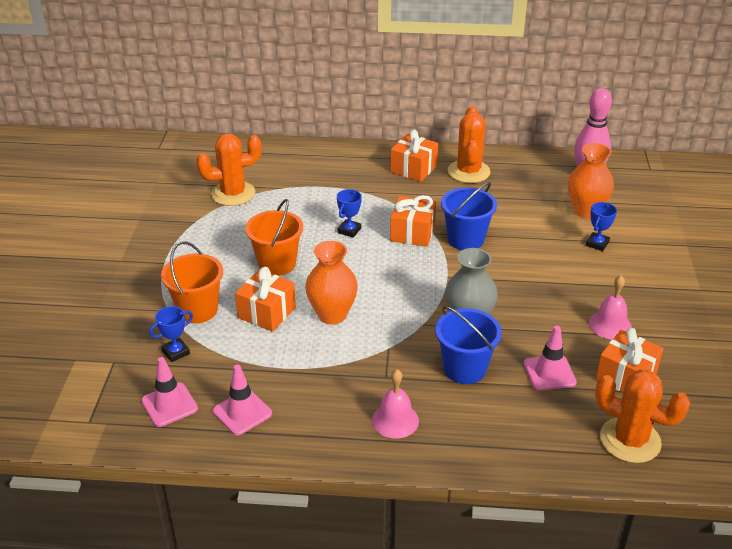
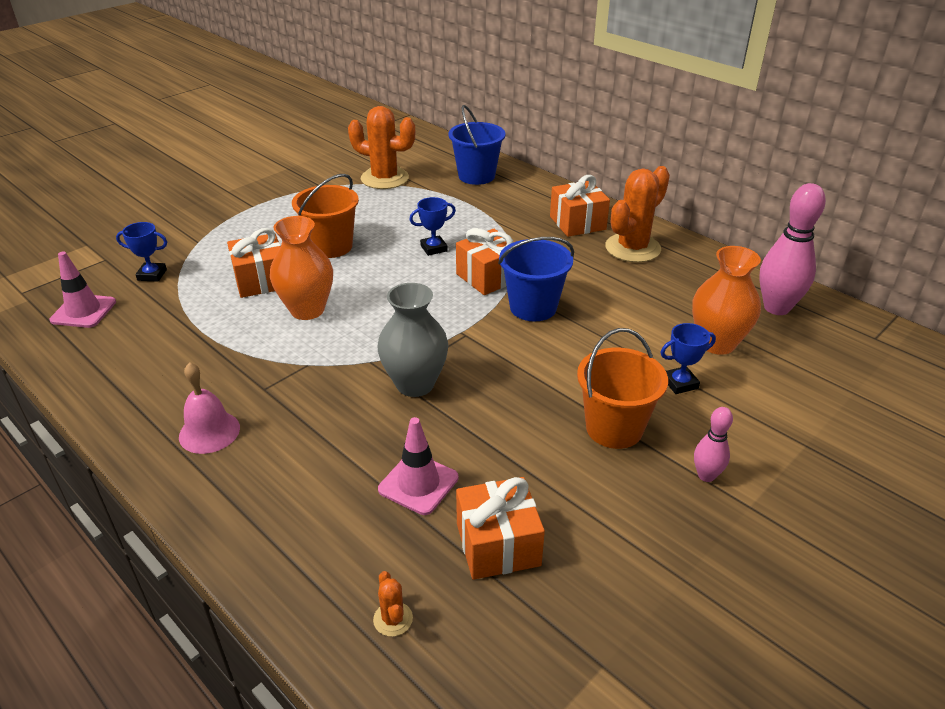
camera: 40 degrees right, 0 degrees up
(197, 310) = (217, 252): orange bucket -> orange bucket (614, 428)
(242, 412) = (116, 348): pink traffic cone -> none
(464, 368) = (343, 425): blue bucket -> blue bucket (476, 176)
(610, 325) = (565, 476): pink bell -> none
(630, 440) = (393, 619): orange cactus -> orange cactus, size x0.42
(666, 286) = (706, 475): none -> pink bowling pin

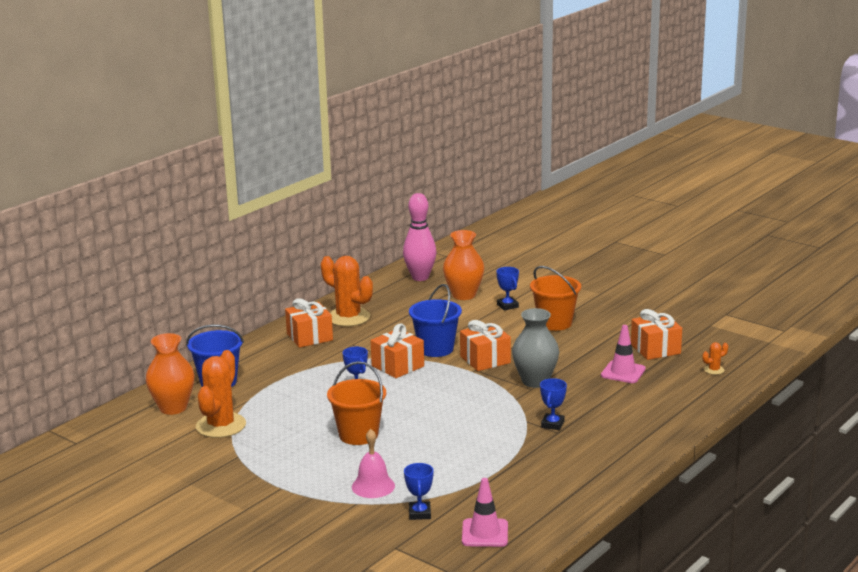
camera: 95 degrees left, 15 degrees down
(209, 432) = (608, 443): pink bell -> pink bell (373, 486)
(261, 280) = (419, 458): orange gift -> orange gift (485, 360)
(286, 386) = (552, 424): none -> blue trophy
(307, 310) = (458, 431): orange vase -> orange vase (173, 408)
(706, 475) = (583, 302): pink bowling pin -> none

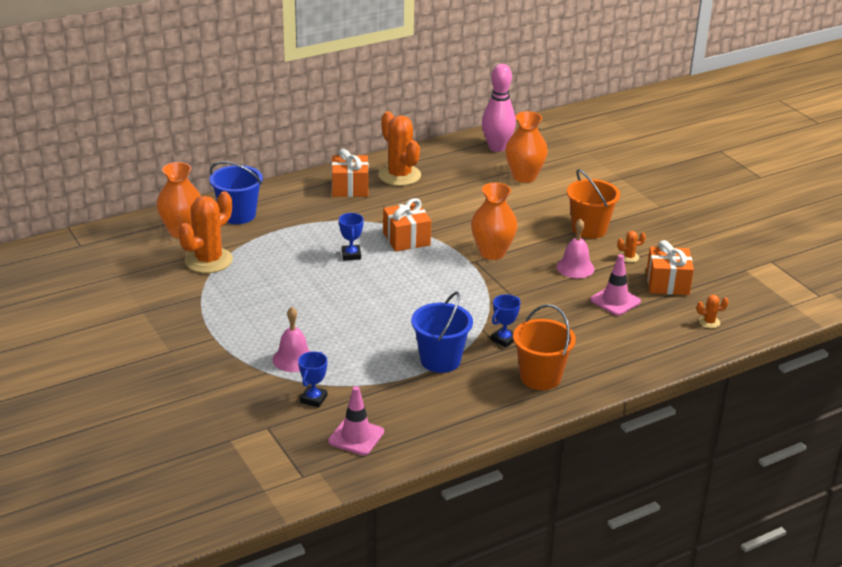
camera: 20 degrees right, 10 degrees up
(358, 435) = (319, 302): orange bucket -> orange bucket (540, 377)
(436, 349) = (455, 229): blue bucket -> blue bucket (440, 360)
(485, 360) = (492, 252): orange gift -> orange vase
(507, 306) = (557, 199): blue trophy -> none
(535, 381) = (522, 288): grey vase -> none
(567, 355) = (575, 267): none -> pink bell
(607, 337) = (629, 257): none -> orange cactus

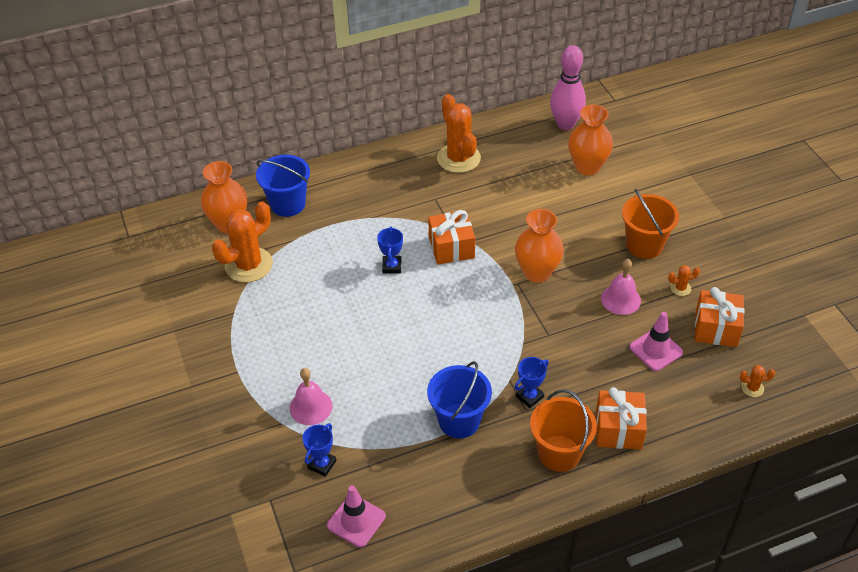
camera: 10 degrees right, 15 degrees up
(350, 188) = (405, 173): orange gift -> orange gift (618, 429)

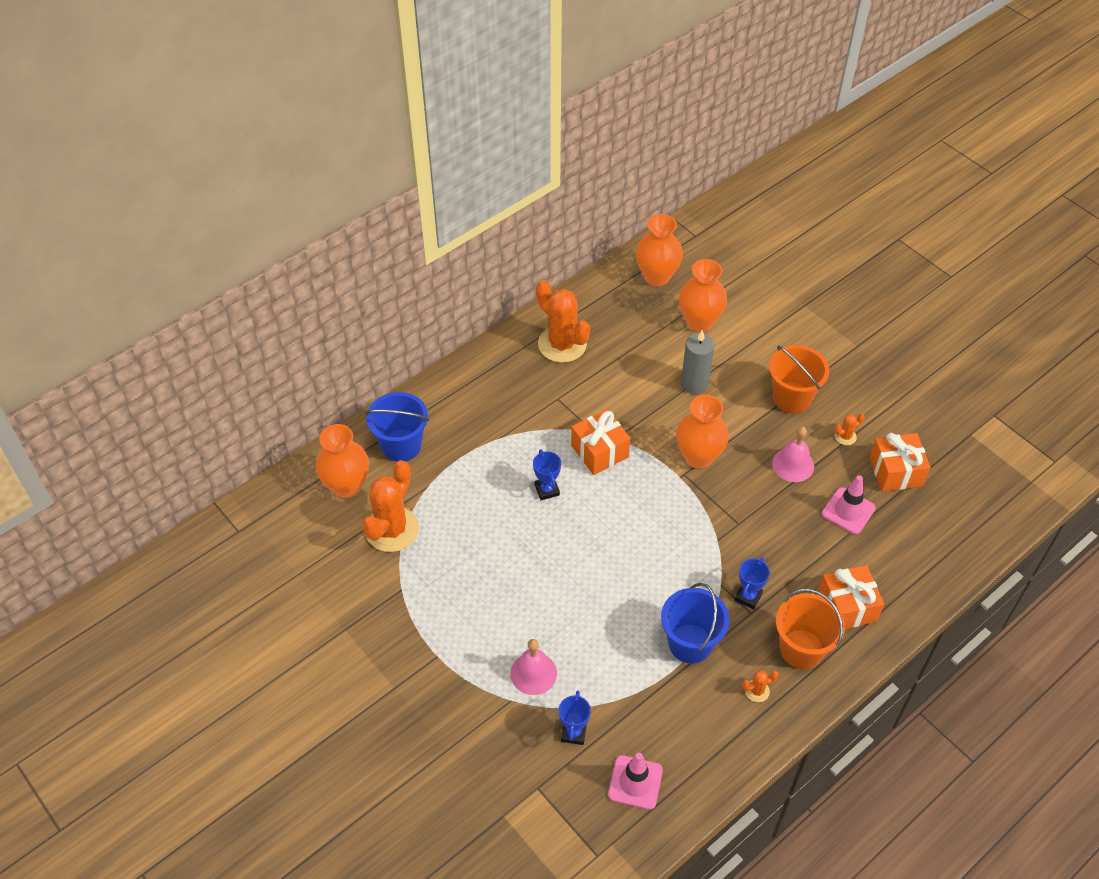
camera: 20 degrees left, 5 degrees up
(560, 214) = (694, 384): none -> grey candle
(565, 124) = (657, 276): pink bowling pin -> orange vase
(752, 388) = (953, 526): orange cactus -> orange cactus (757, 691)

